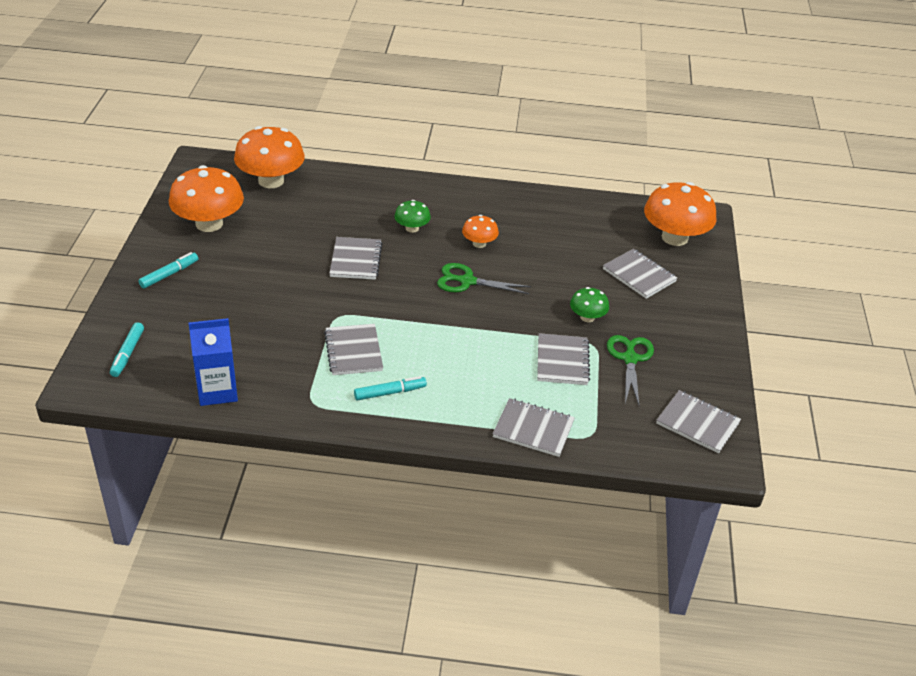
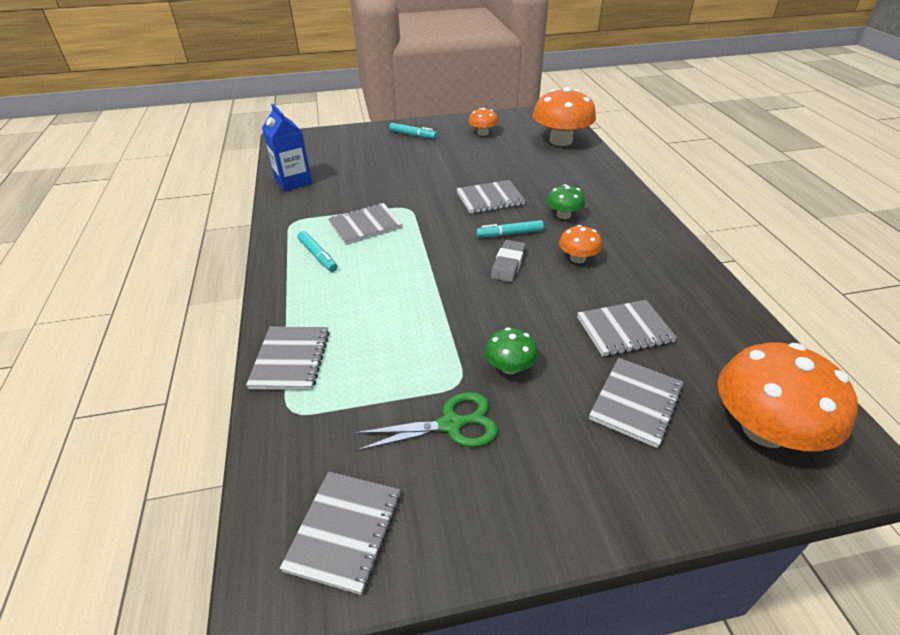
camera: 75 degrees right, 0 degrees up
(127, 354) = (320, 143): turquoise marker -> turquoise marker (509, 234)
(209, 223) = (483, 133): orange mushroom -> orange mushroom, size x0.50
(467, 281) = (508, 264): green scissors -> grey eraser
(562, 361) = (415, 360): grey notebook -> grey notebook (624, 330)

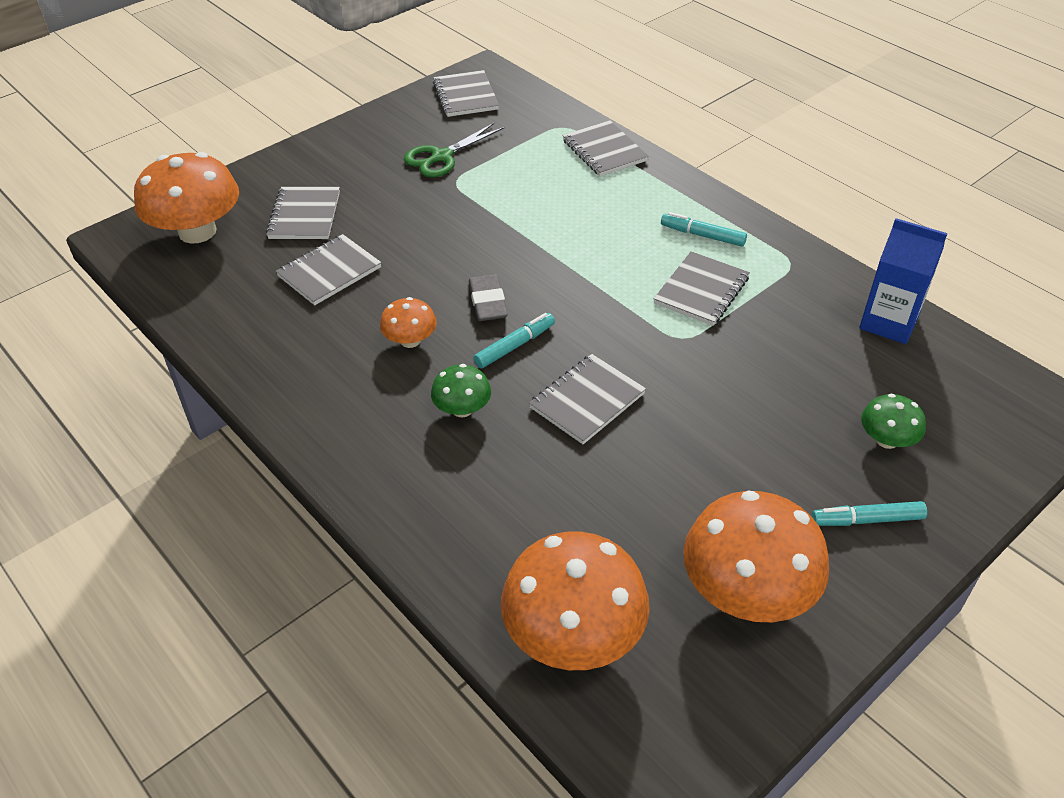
camera: 150 degrees right, 5 degrees up
(483, 133) = (747, 591): orange mushroom -> orange mushroom, size x1.99
(509, 367) = (421, 205): green mushroom -> green mushroom (887, 439)

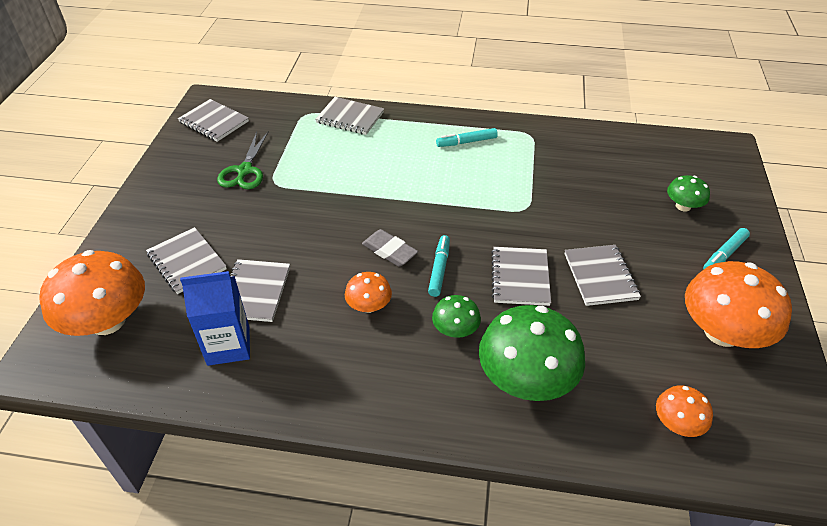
camera: 40 degrees left, 0 degrees up
(474, 493) = (526, 378): none -> green mushroom
(573, 634) = (677, 423): orange mushroom -> orange mushroom, size x0.50
(701, 291) = (503, 175): grey notebook -> grey notebook (600, 276)
(889, 322) = (612, 142): blue carton -> blue carton (228, 345)

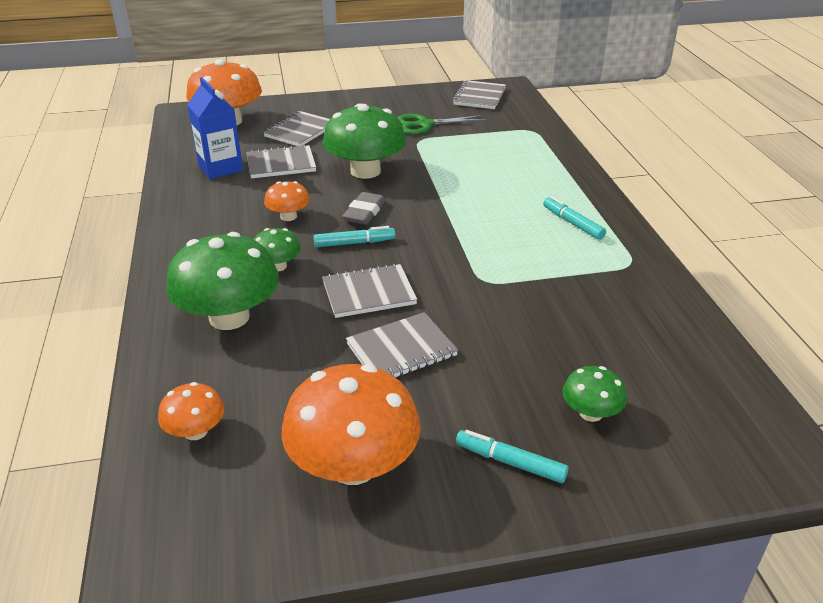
camera: 70 degrees right, 10 degrees down
(312, 232) = (365, 171): none -> green mushroom
(350, 117) = (549, 152): grey notebook -> none

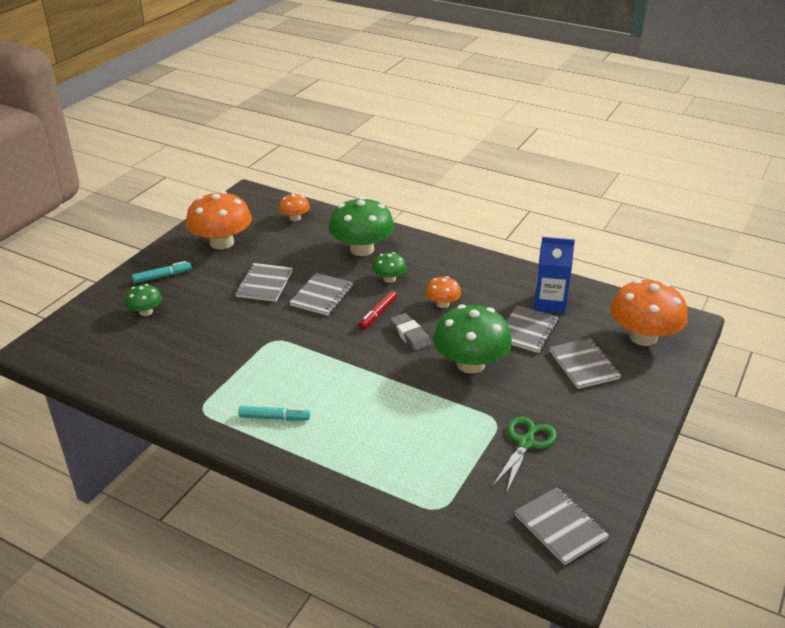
camera: 130 degrees right, 0 degrees up
(354, 243) = (378, 314): turquoise marker -> red marker

